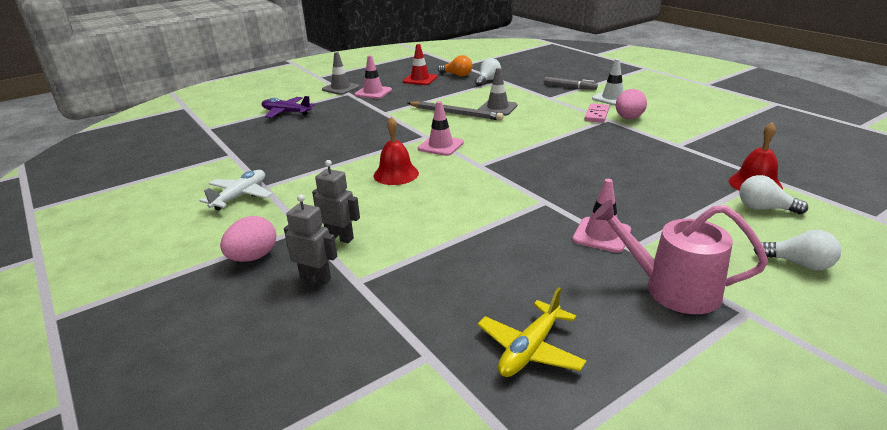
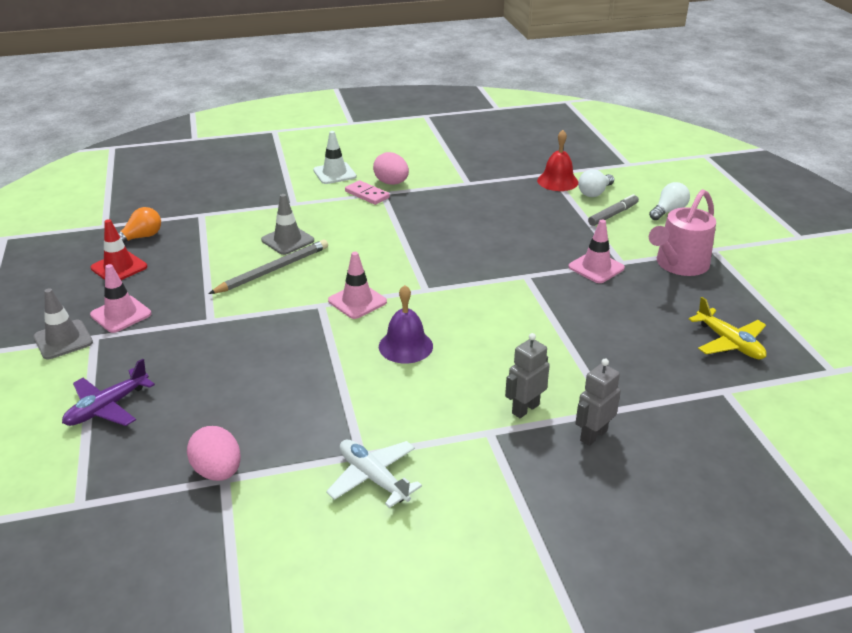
camera: 70 degrees left, 5 degrees up
(253, 257) = (534, 477): pink egg -> pink egg (218, 471)
(396, 174) = (405, 346): red bell -> purple bell
(487, 80) = (190, 223): white light bulb -> none
(569, 87) = (277, 184): grey marker -> grey marker (613, 215)

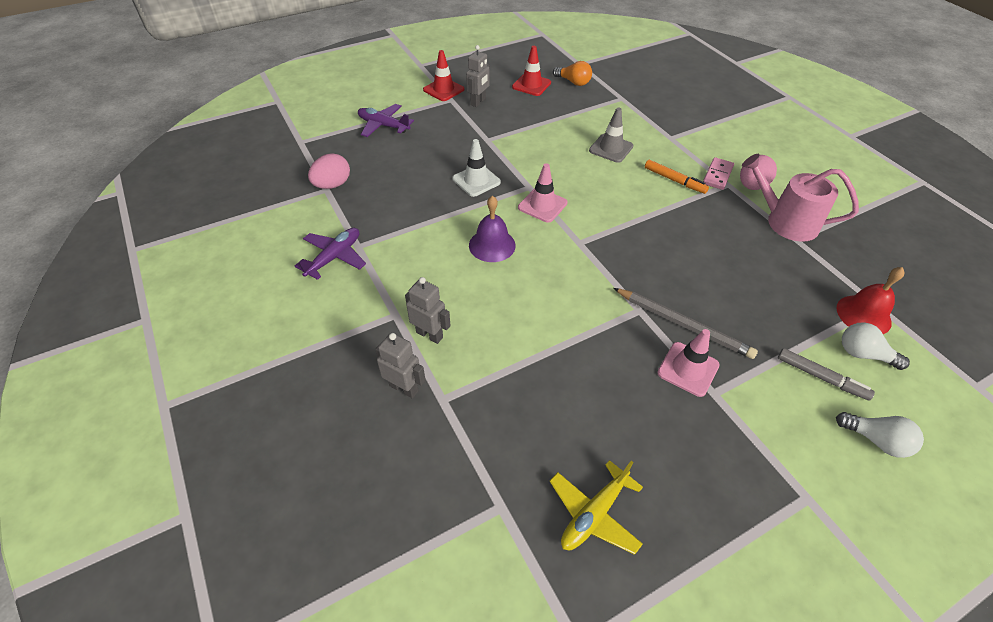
camera: 75 degrees right, 15 degrees up
(63, 340) = (443, 90): grey traffic cone -> red traffic cone
(121, 314) = (478, 102): pink traffic cone -> grey robot
(272, 270) = (564, 151): grey pencil -> grey pencil (683, 324)
(334, 173) = (740, 148): white traffic cone -> white traffic cone (476, 180)
(362, 217) = (674, 180): none -> orange marker
(373, 478) = (334, 257): white plane -> purple plane
(679, 264) = (743, 456): pink watering can -> pink watering can (785, 221)

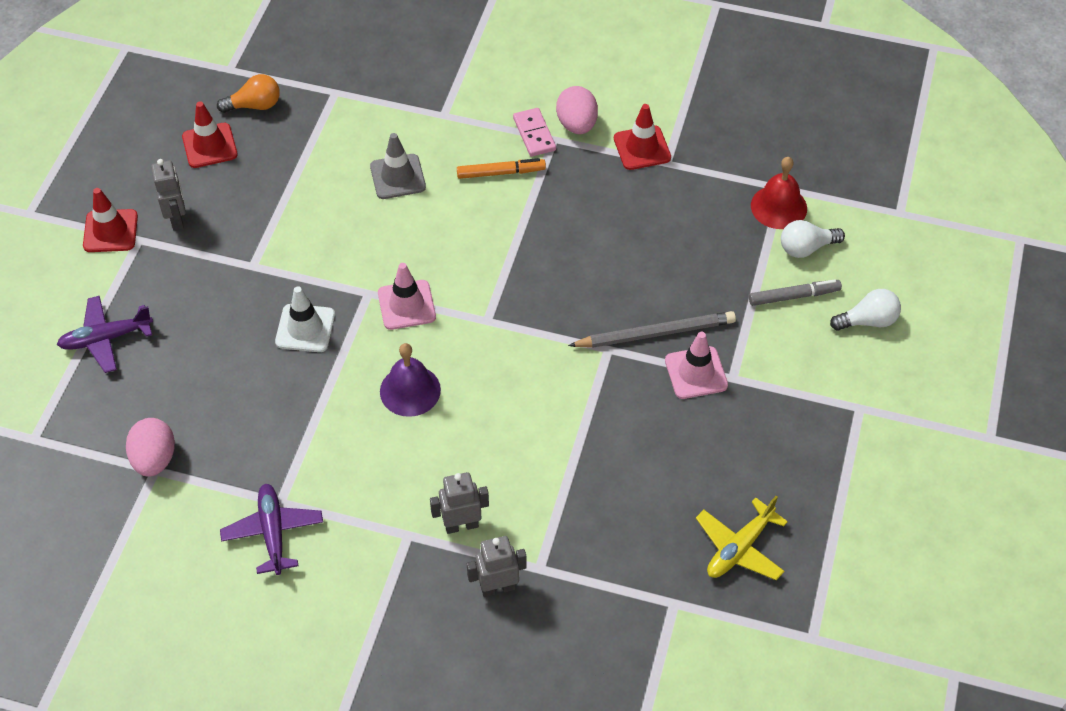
camera: 45 degrees left, 5 degrees up
(594, 514) = (739, 548): yellow plane -> yellow plane turned 45 degrees clockwise
(785, 221) = (642, 148): pink watering can -> red traffic cone

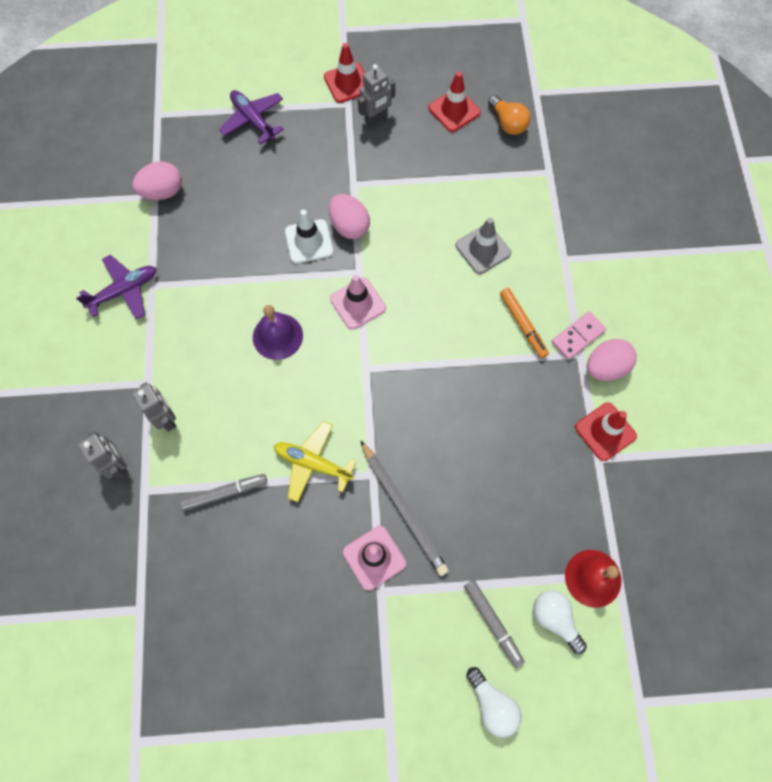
camera: 70 degrees right, 15 degrees up
(306, 285) = (349, 226): none -> pink egg
(574, 488) = (225, 493): none -> grey marker
(739, 548) = (207, 650): yellow plane -> yellow plane (313, 463)

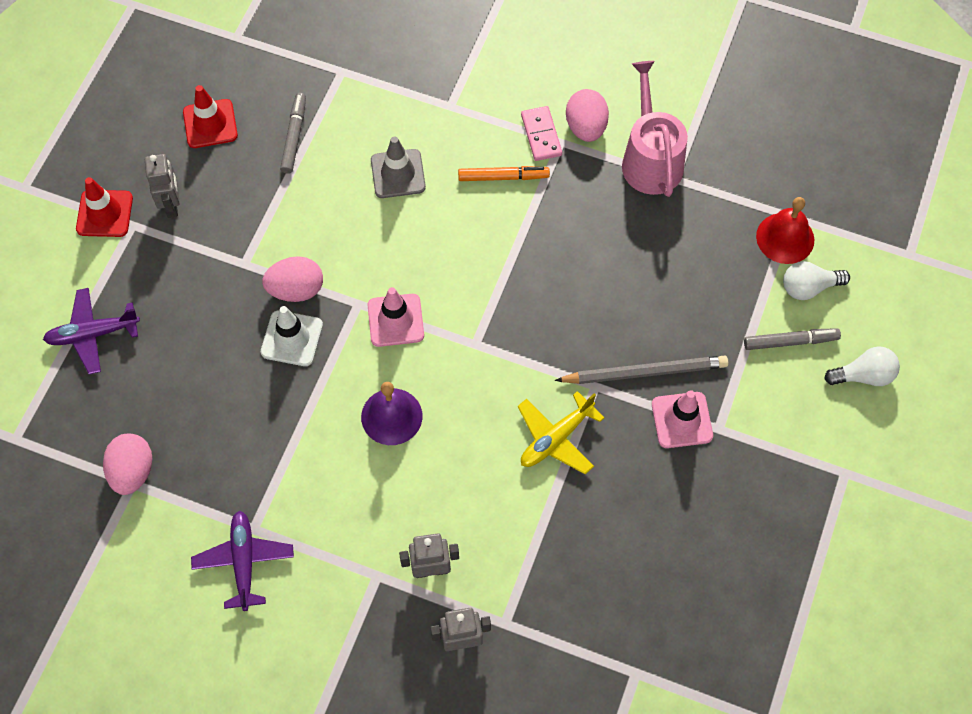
camera: 65 degrees left, 5 degrees down
(225, 493) = (547, 539): grey marker -> grey marker (294, 136)
(508, 123) = (258, 81): orange light bulb -> none
(605, 431) = (650, 159): red traffic cone -> pink watering can

